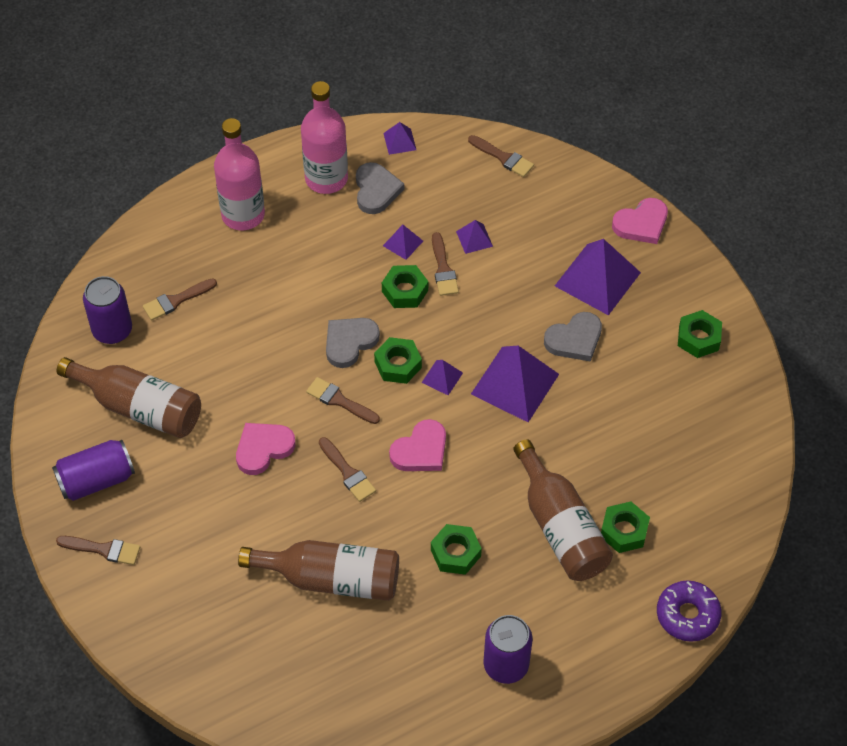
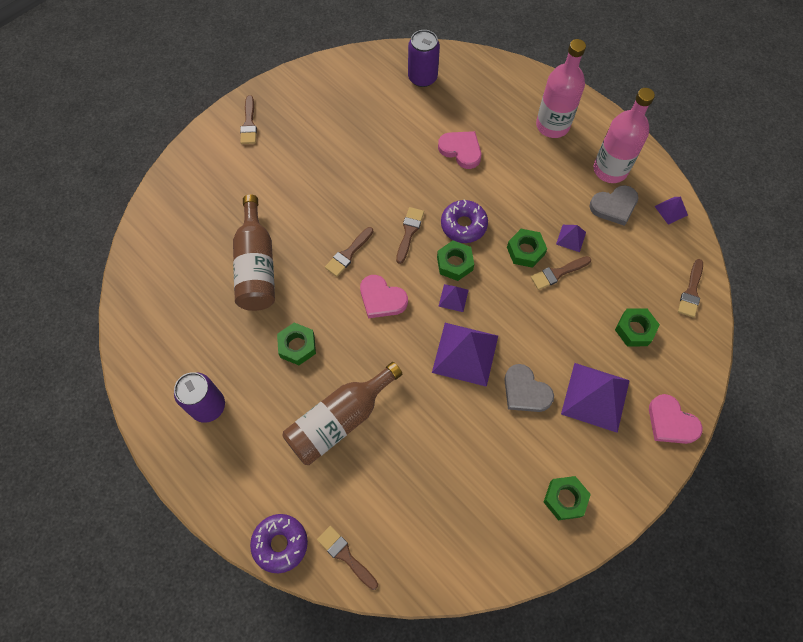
camera: 75 degrees right, 10 degrees up
(96, 480) = (301, 104): purple can -> none
(139, 407) = (365, 111): brown bottle -> none
(176, 300) = (461, 106): brown brush -> brown brush (345, 555)
(263, 449) = (353, 194): pink heart -> pink heart (461, 150)
(349, 342) = (463, 225): grey heart -> purple donut
(474, 238) = (597, 289): purple pyramid -> none
(624, 531) = (348, 473): green nut -> green nut (634, 329)

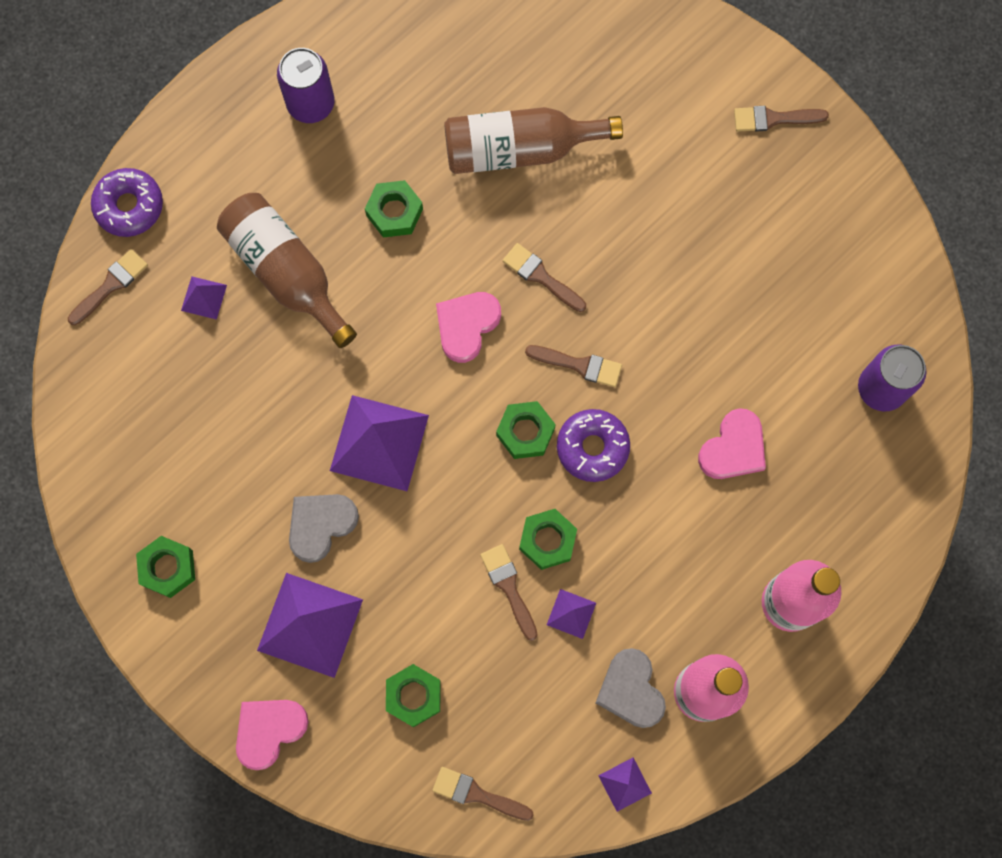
camera: 90 degrees right, 10 degrees up
(453, 298) = (468, 428): purple pyramid -> purple pyramid (204, 297)

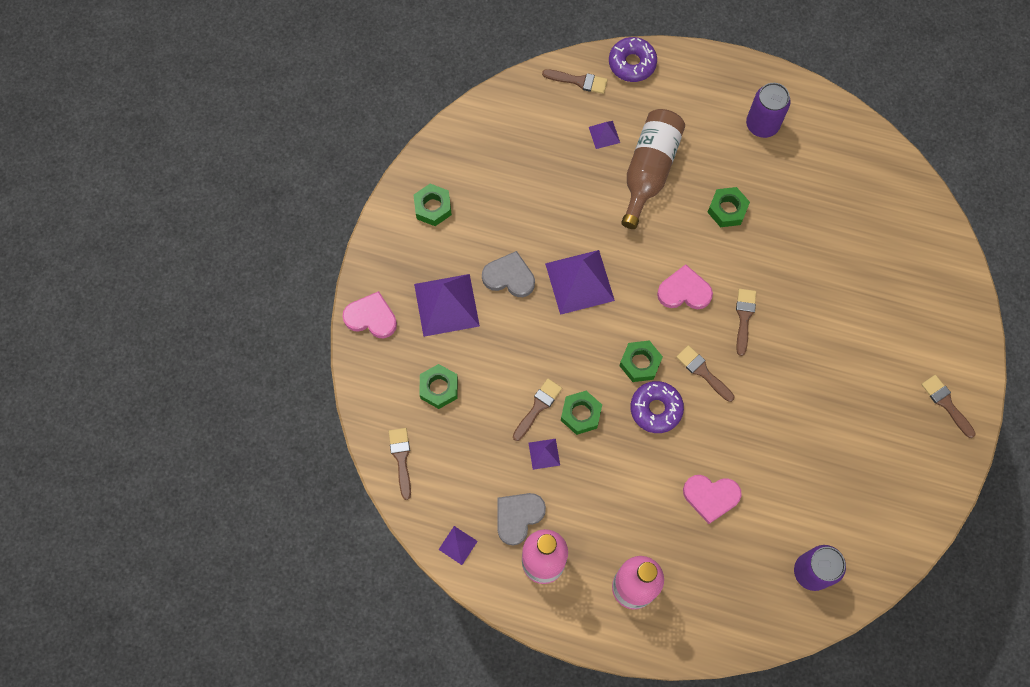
camera: 60 degrees right, 5 degrees down
(519, 149) = (817, 259): brown bottle -> none
(579, 365) = (703, 372): brown brush -> brown brush turned 150 degrees clockwise

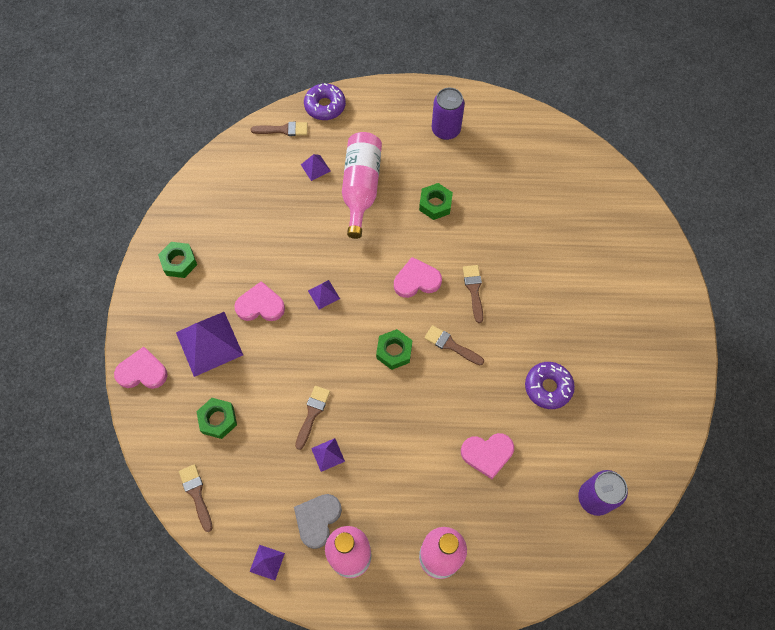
camera: 15 degrees left, 5 degrees down
(509, 277) = (260, 305): grey heart -> pink heart
(579, 281) = (323, 294): purple pyramid -> purple pyramid, size x0.47
(580, 414) = (352, 410): green nut -> none
(649, 170) = (361, 188): brown bottle -> pink bottle
(656, 409) = (418, 388): purple donut -> purple donut (548, 387)
(946, 403) = (664, 319): brown brush -> none

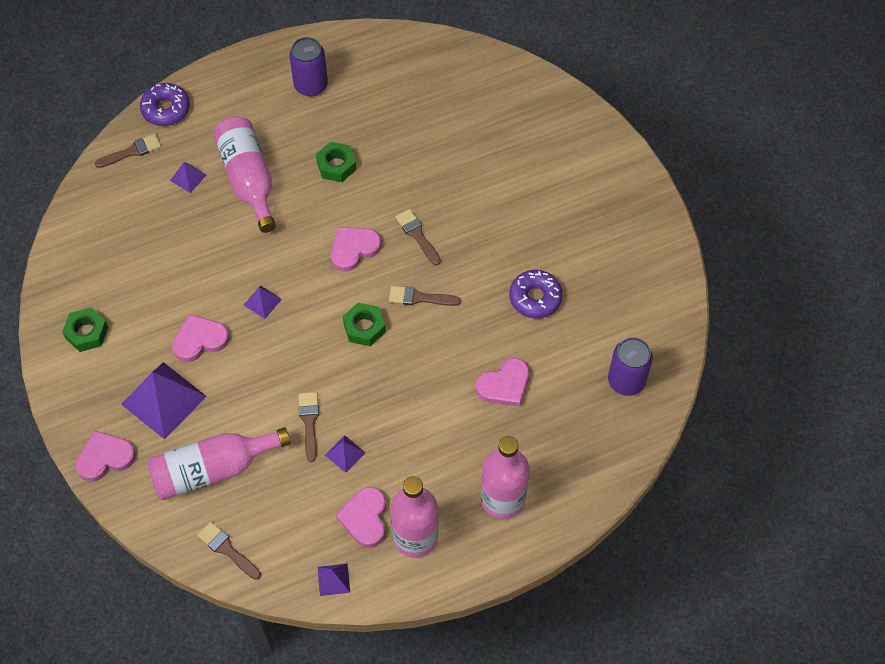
camera: 25 degrees left, 5 degrees down
(218, 420) = (212, 469): green nut -> pink bottle
(317, 519) = (365, 518): grey heart -> pink heart

